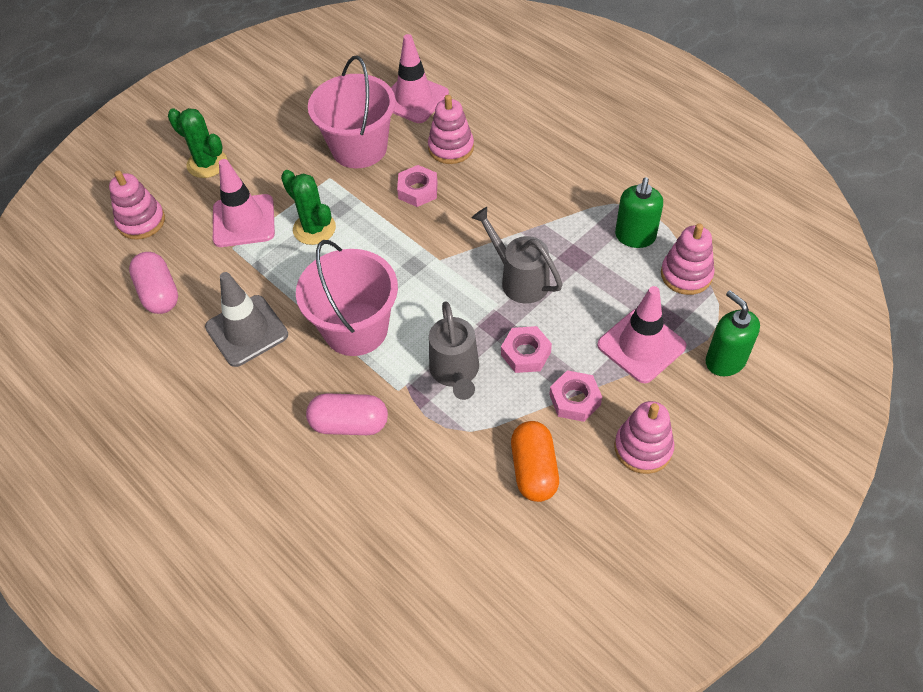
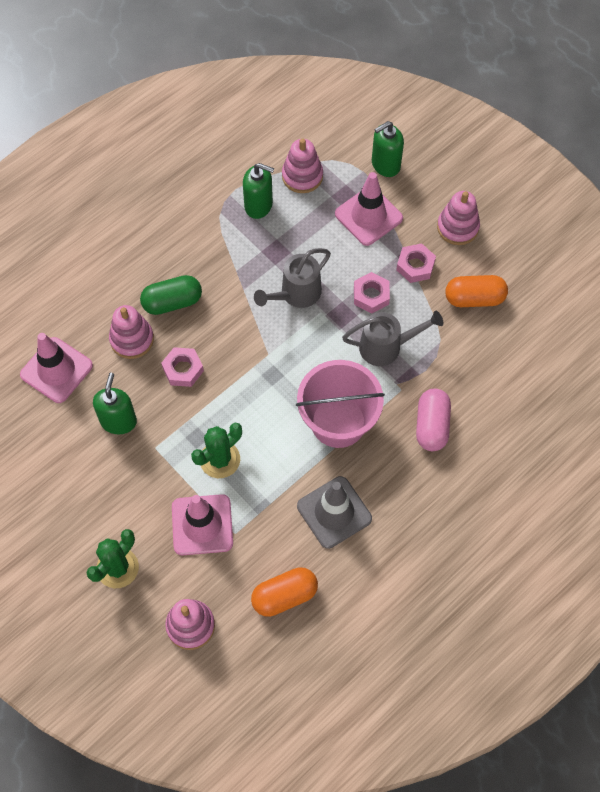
camera: 90 degrees left, 10 degrees up
(159, 293) = (284, 596): pink capsule -> orange capsule
(359, 148) = (118, 421): pink bucket -> green soap dispenser
(497, 174) = (172, 302): none -> green capsule

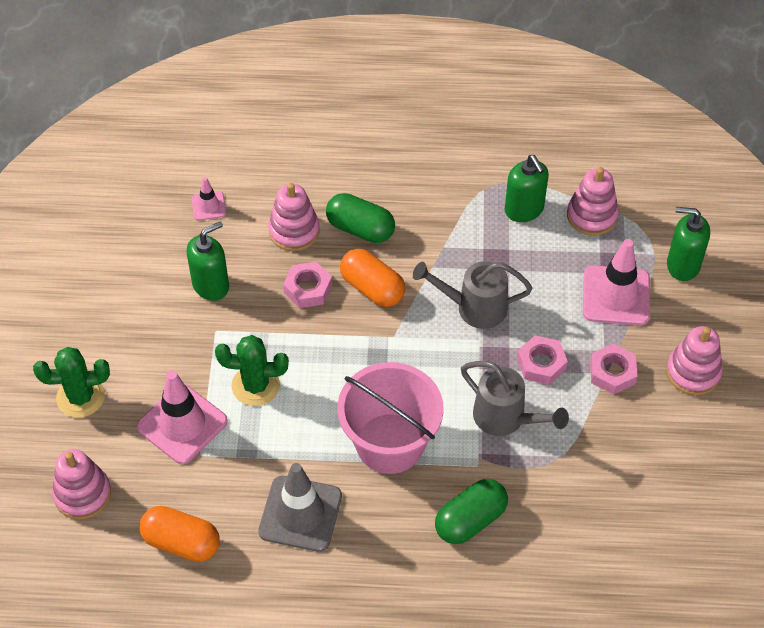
camera: 45 degrees right, 10 degrees down
(56, 370) = (209, 206): pink traffic cone -> pink traffic cone, size x0.51
(431, 425) = (470, 520): pink capsule -> green capsule
(474, 298) = (638, 447): orange capsule -> orange capsule (372, 288)

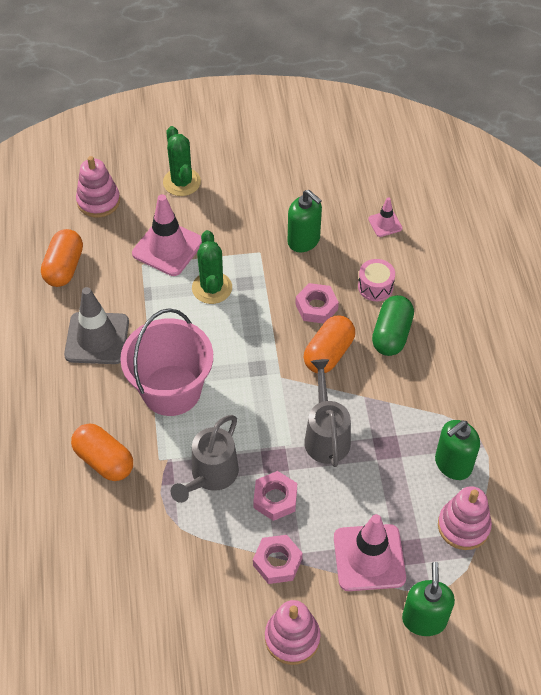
camera: 80 degrees right, 0 degrees up
(294, 231) = (375, 287): pink stacking toy -> pink drum
(470, 520) = (104, 460): green capsule -> orange capsule

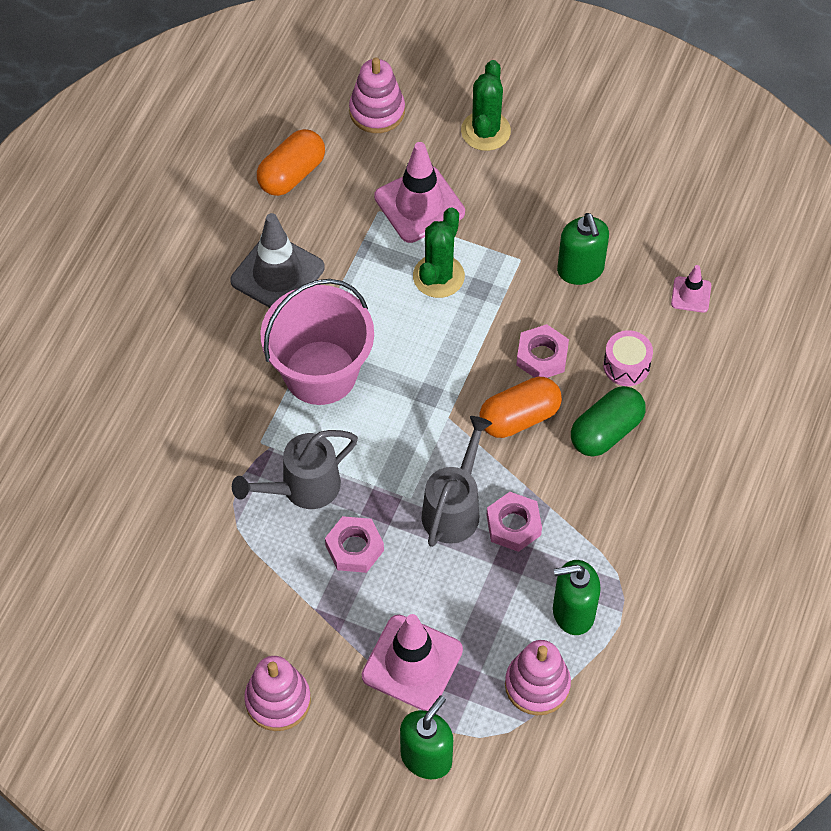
camera: 30 degrees right, 5 degrees up
(104, 460) = (203, 414): orange capsule -> none
(277, 562) = (313, 615): pink nut -> pink nut (513, 525)

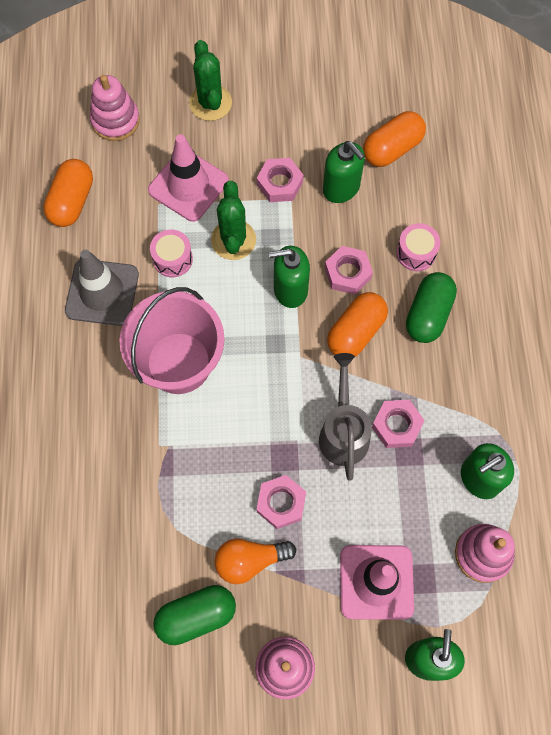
camera: 25 degrees left, 10 degrees up
(215, 615) = (196, 616): none -> green capsule
(295, 588) = (250, 561): none -> orange light bulb
(302, 488) = (213, 470): grey watering can -> none
(366, 270) = (173, 259): none -> pink drum
(472, 348) = (290, 289): none -> green soap dispenser
(517, 239) = (279, 183): none -> pink nut
(657, 251) = (392, 148): none -> orange capsule
(691, 294) = (435, 173): pink traffic cone -> none

